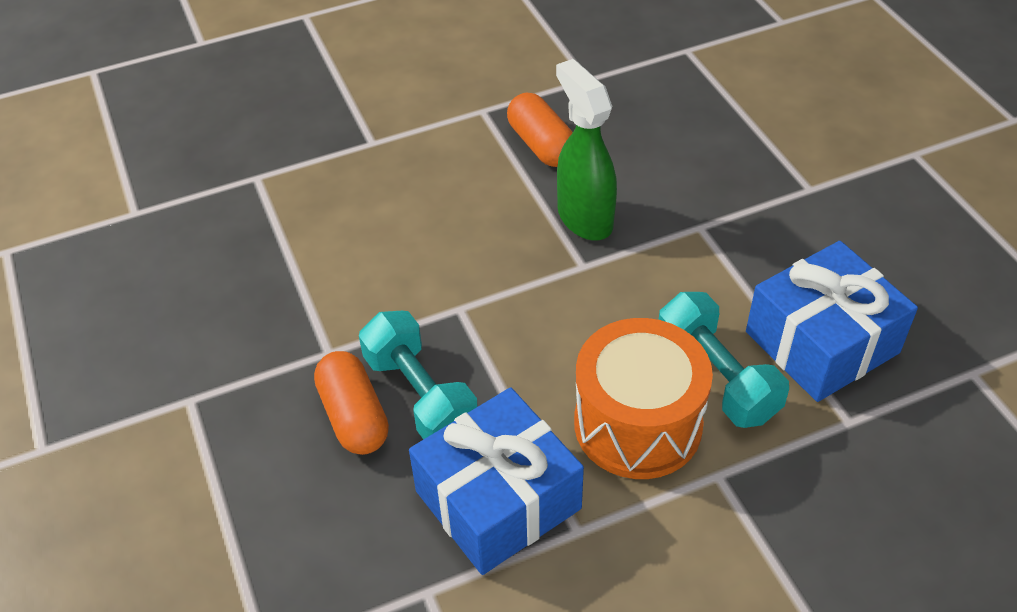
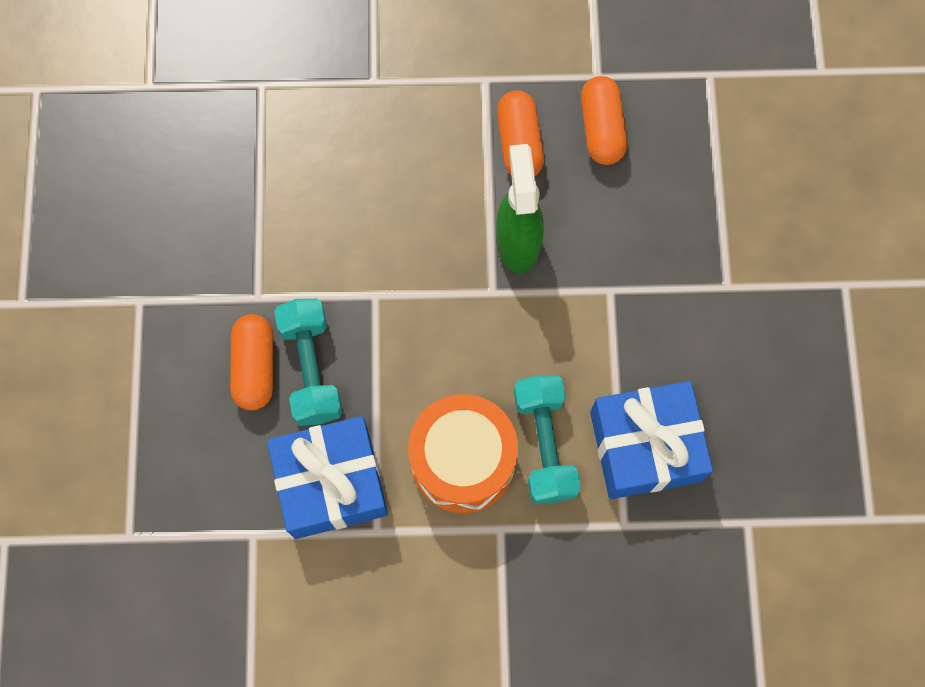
camera: 20 degrees right, 25 degrees up
(613, 113) = (601, 129): none -> orange capsule

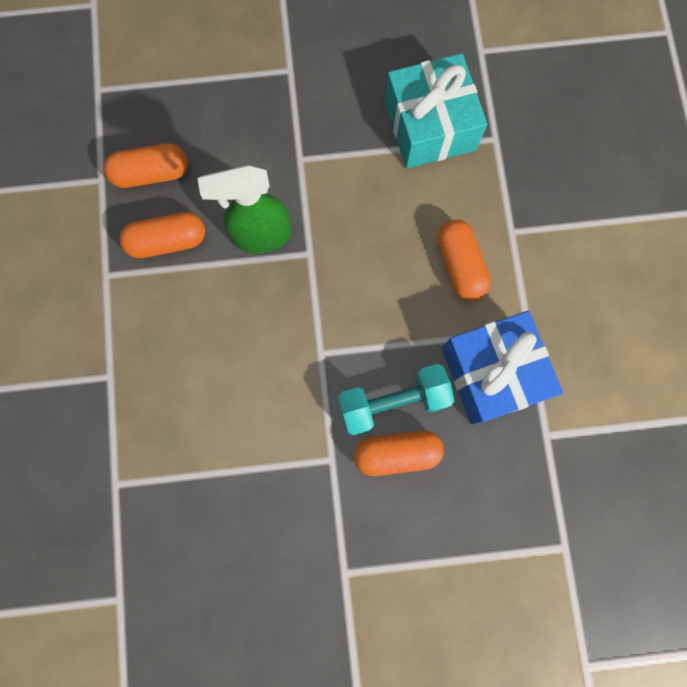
camera: 95 degrees left, 5 degrees up
(463, 461) = (460, 265): orange drum -> orange capsule
(544, 444) = (437, 202): turquoise dumbbell -> none
(645, 446) = (429, 126): blue gift -> turquoise gift

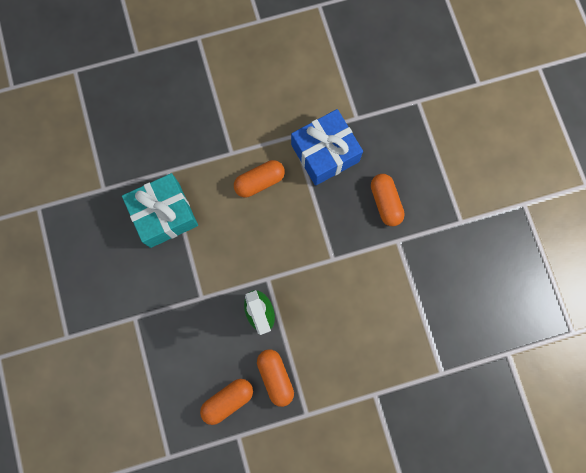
camera: 100 degrees left, 0 degrees up
(151, 173) = (228, 400): orange capsule -> orange capsule turned 75 degrees clockwise
(393, 402) = (355, 209): turquoise dumbbell -> none

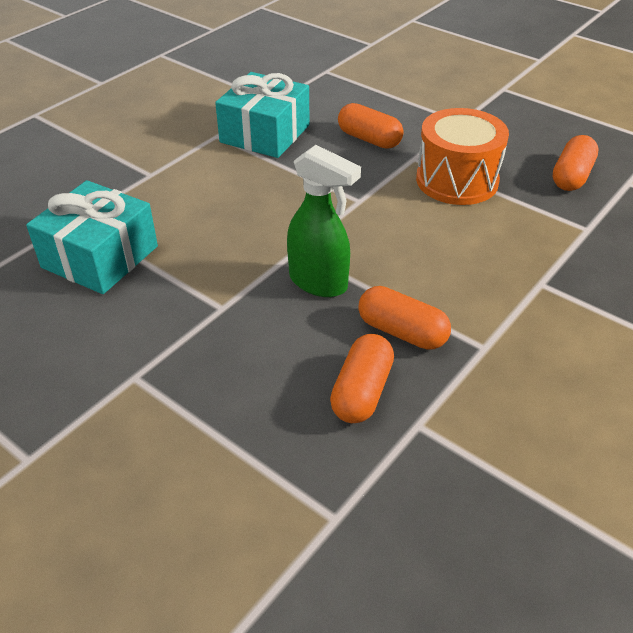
camera: 35 degrees left, 35 degrees down
(259, 182) = (207, 181): orange capsule -> orange capsule (571, 176)
(325, 153) = (265, 134): blue gift -> turquoise gift
(405, 280) = (457, 180): none -> orange drum

